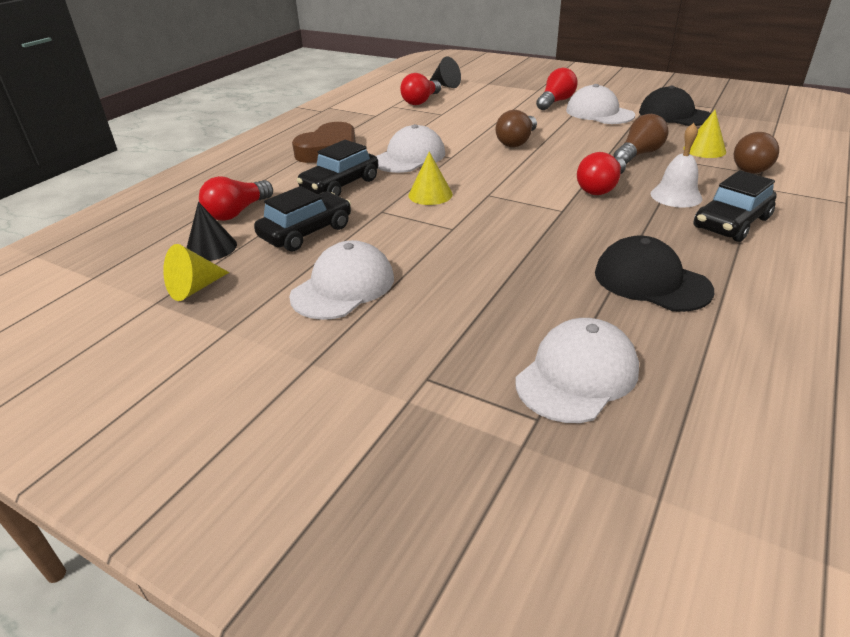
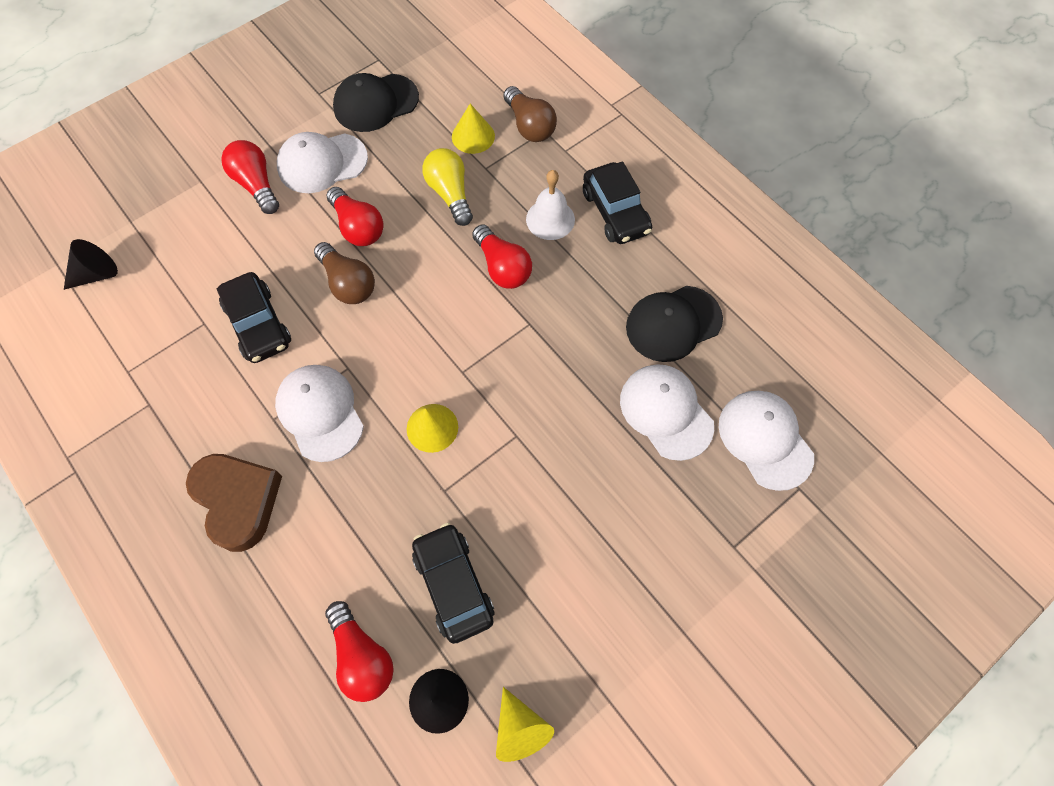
camera: 70 degrees left, 30 degrees up
(340, 185) = (353, 516): black car -> black car (258, 324)
(343, 287) = (580, 574): white cap -> white cap (666, 412)
(421, 101) = (137, 329): red light bulb -> red light bulb (358, 227)
(638, 154) = (450, 194): brown light bulb -> yellow light bulb

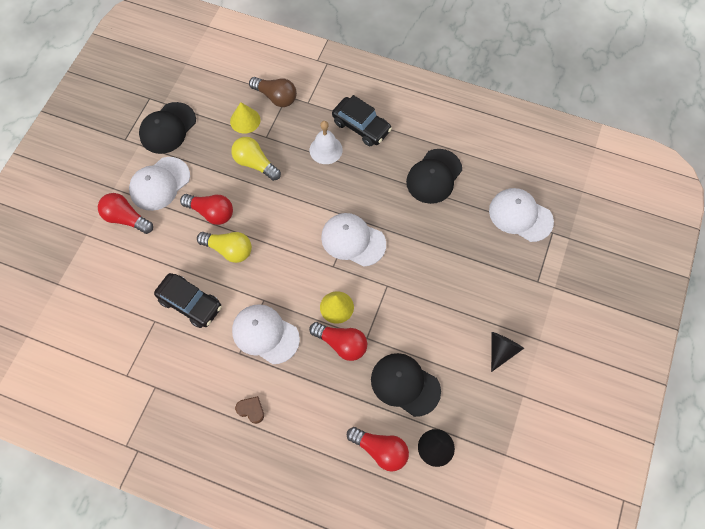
camera: 30 degrees left, 0 degrees up
(97, 274) = (60, 328): black cone -> black cone (501, 350)
(238, 500) = (251, 410): brown heart -> brown heart, size x0.44
(348, 283) = (229, 250): brown light bulb -> yellow light bulb
(453, 584) = (405, 384): black car -> black cap
(502, 267) = (316, 193): red light bulb -> red light bulb (341, 344)
(520, 729) = (487, 436): yellow cone -> none
(666, 412) = (460, 228): white cap -> white cap (353, 240)

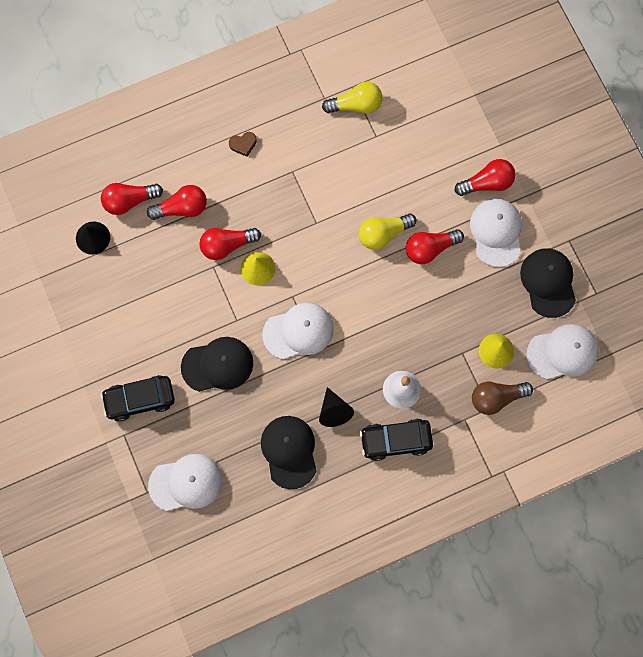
camera: 135 degrees right, 10 degrees up
(190, 303) = (365, 170): black car -> black car (140, 399)
(255, 163) = (444, 321): yellow light bulb -> yellow light bulb (356, 105)
(265, 334) = (288, 201): white cap -> white cap (562, 352)
(346, 404) = (182, 208): none -> red light bulb
(405, 384) = (153, 259): black cap -> black cap (217, 365)
(501, 350) = (105, 351): black cone -> black cone (334, 411)

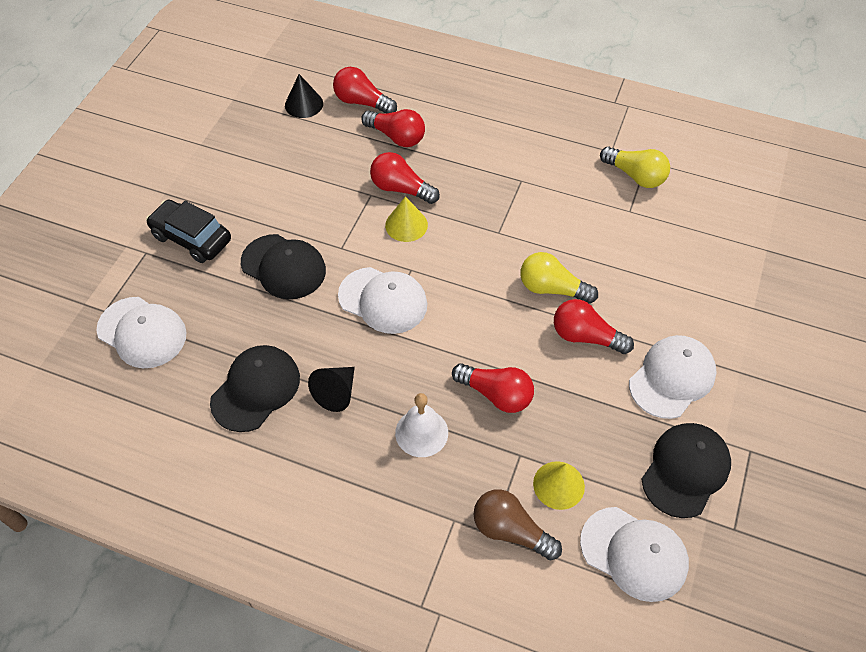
camera: 45 degrees right, 20 degrees down
(243, 144) = (500, 132): brown heart -> none
(395, 440) = (362, 473): black car -> none
(487, 183) = (705, 329): red light bulb -> red light bulb (496, 394)

